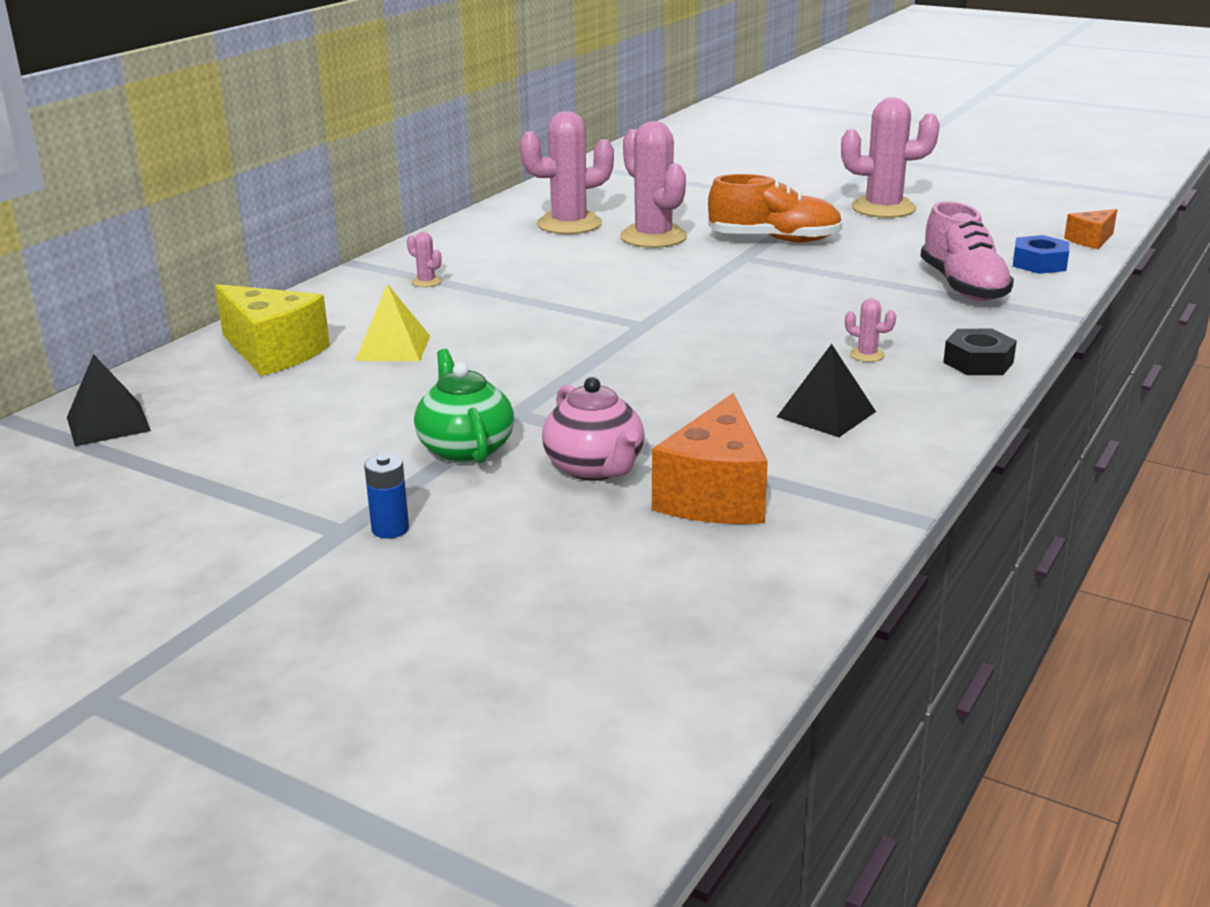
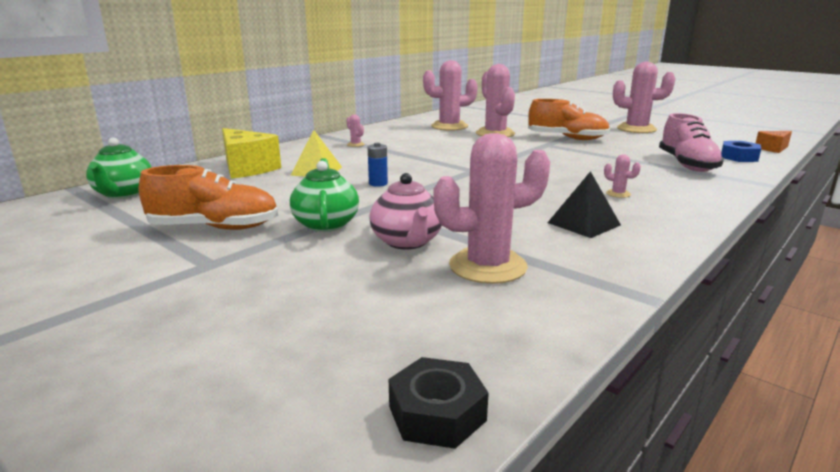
camera: 10 degrees right, 5 degrees down
(108, 423) = (123, 194): black pyramid -> green teapot
(305, 472) = (215, 228): none -> orange shoe
(390, 529) = (243, 266): blue battery -> blue battery (378, 183)
(715, 495) = (487, 266): orange cheese -> pink cactus
(978, 362) = (698, 203): black nut -> black nut (437, 413)

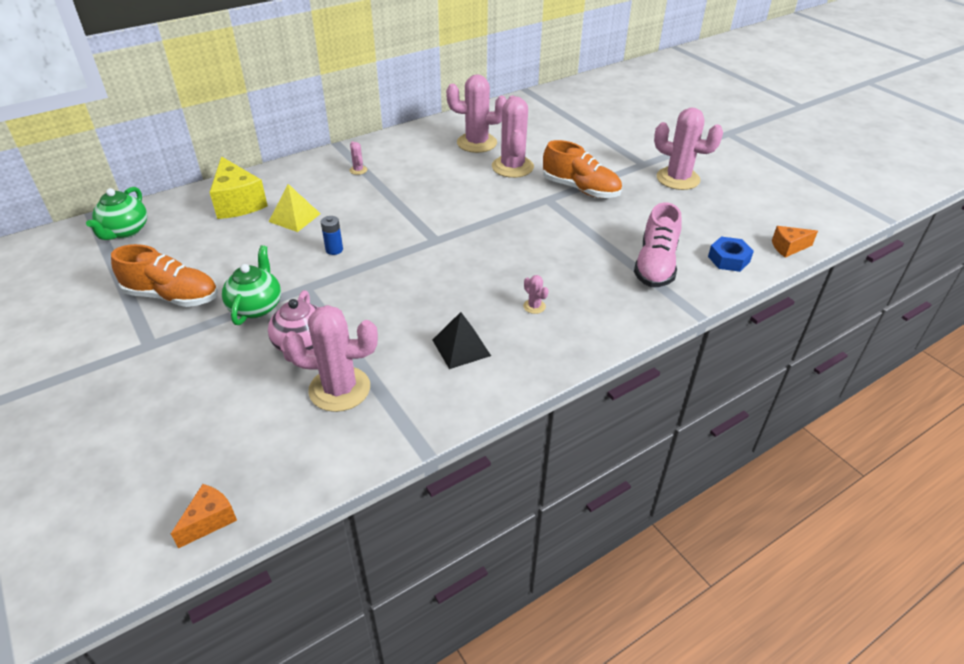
camera: 15 degrees right, 20 degrees up
(437, 413) = (210, 520): black nut -> orange cheese

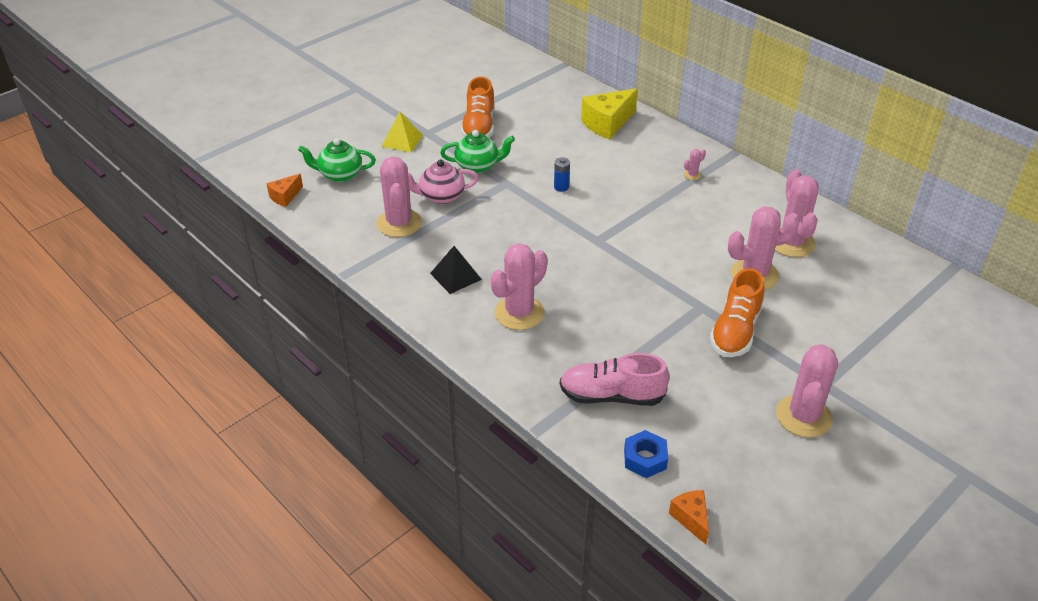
camera: 80 degrees right, 0 degrees up
(125, 231) = (548, 85): green teapot -> green teapot (340, 174)
(210, 520) = (285, 197): orange cheese -> orange cheese turned 105 degrees clockwise
(295, 217) = (599, 157): yellow pyramid -> yellow pyramid (402, 140)
(534, 306) = (519, 313): pink cactus -> pink cactus, size x2.41

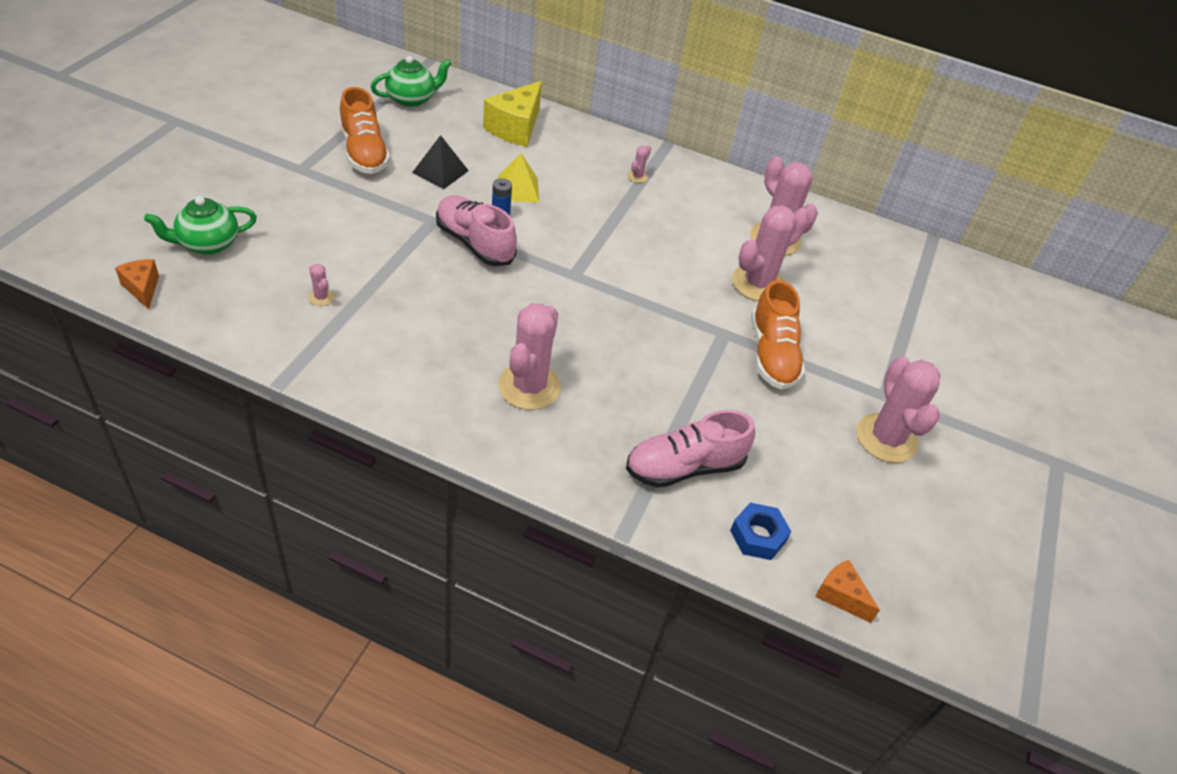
camera: 30 degrees left, 5 degrees up
(285, 197) = (142, 288): orange cheese -> orange cheese turned 135 degrees clockwise
(399, 223) = (321, 297): pink cactus -> pink cactus, size x0.41
(402, 140) = (272, 184): yellow pyramid -> yellow pyramid (518, 189)
(441, 196) = (359, 251): pink teapot -> none
(455, 276) = (428, 355): black pyramid -> black pyramid (440, 171)
(478, 166) = (387, 203): green teapot -> green teapot (411, 99)
(530, 204) = (474, 243): none -> pink shoe

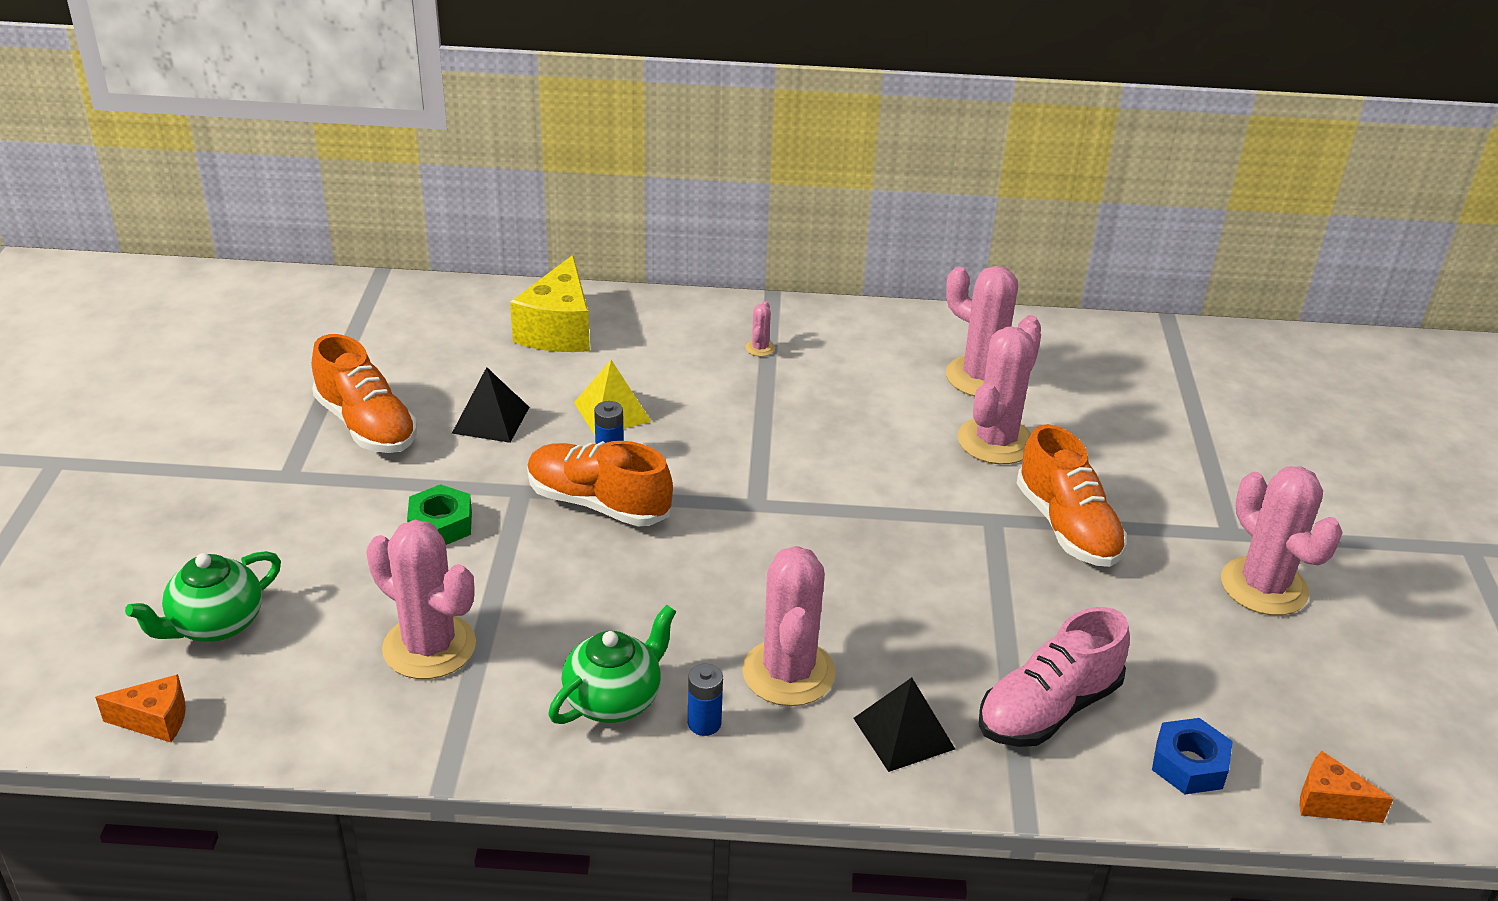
camera: 15 degrees left, 10 degrees down
(142, 288) = (155, 720): orange cheese -> orange cheese turned 135 degrees clockwise
(321, 297) = (429, 647): pink cactus -> pink cactus, size x2.41
(372, 226) = (441, 524): none -> green nut
(411, 99) = (389, 332): green teapot -> green teapot (614, 699)
(457, 399) = (704, 723): none -> blue battery
(474, 243) = (598, 503): pink shoe -> orange shoe
(579, 449) = (903, 733): none -> black pyramid

